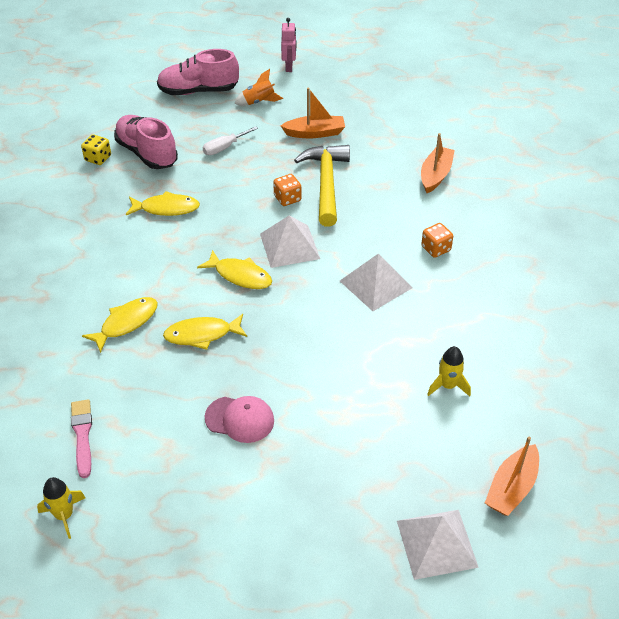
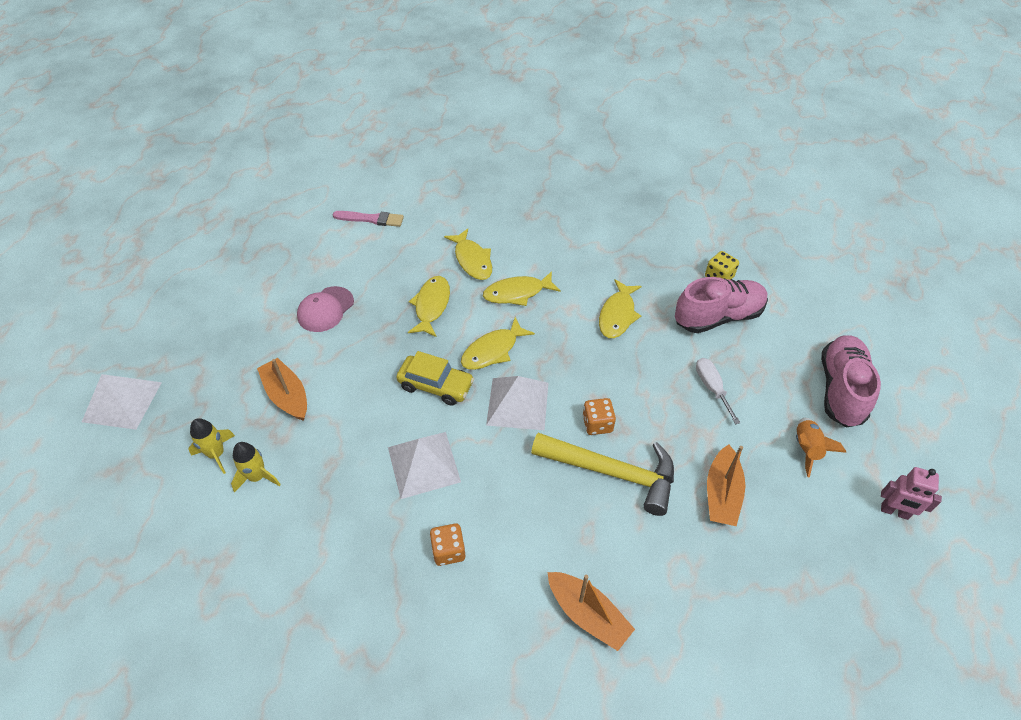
camera: 110 degrees right, 5 degrees up
(64, 515) = (310, 202): yellow rocket -> yellow rocket (216, 454)
(162, 277) = (517, 293): none -> yellow fish
(296, 301) = (436, 385): none -> yellow car
(511, 488) = (121, 480): orange boat -> orange boat (287, 396)

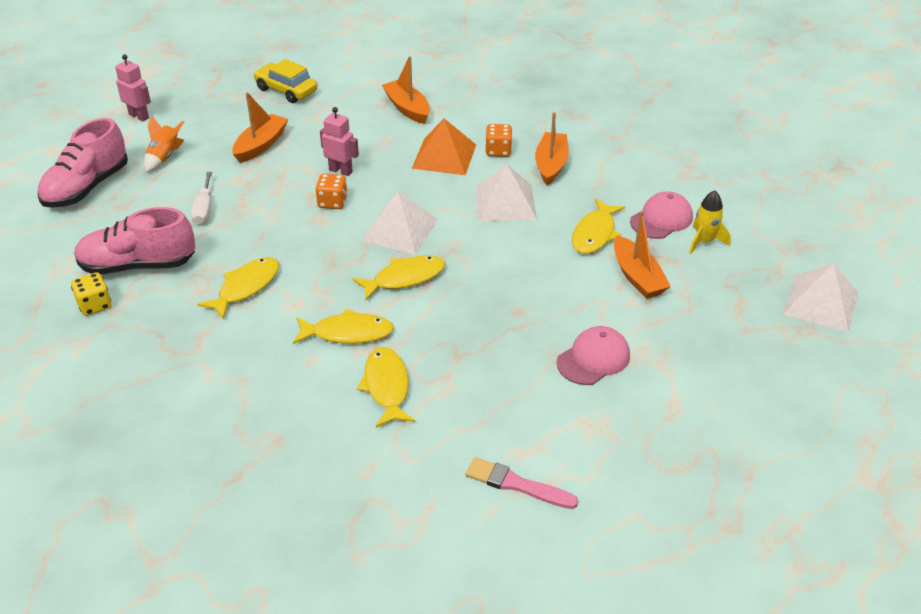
camera: 165 degrees left, 10 degrees down
(257, 477) = (661, 219): yellow rocket -> pink cap
(382, 540) = (551, 165): none -> orange boat
(431, 306) = (459, 338): yellow fish -> yellow fish (595, 234)
(436, 385) = (477, 258): yellow car -> yellow car (286, 90)
(509, 525) = (444, 156): none -> orange pyramid
(612, 472) = (341, 171): yellow hammer -> pink robot

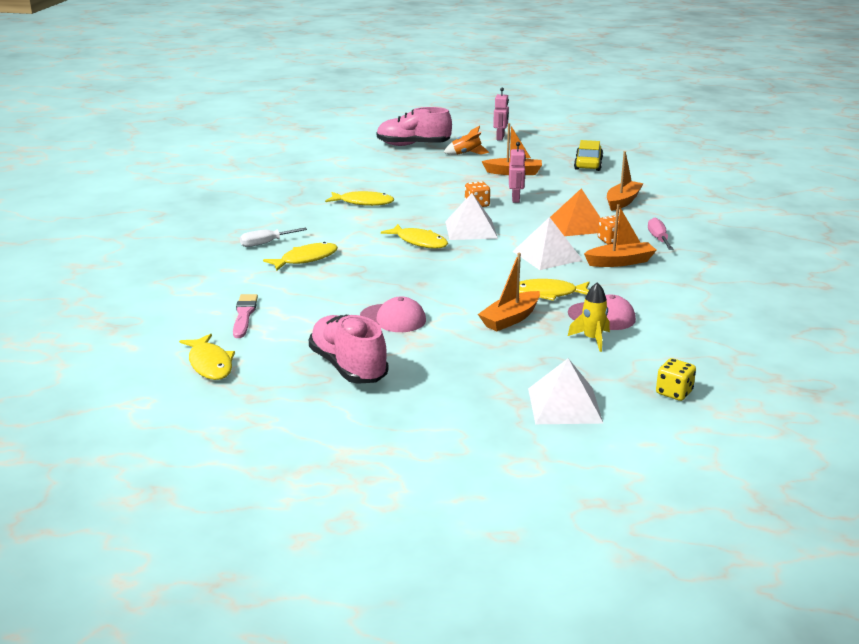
camera: 65 degrees right, 15 degrees down
(95, 305) = (311, 173): yellow dice -> yellow dice (674, 392)
(138, 265) = (355, 174): pink shoe -> pink shoe (348, 367)
(204, 209) = (427, 175): white screwdriver -> white screwdriver (265, 243)
(347, 333) = (347, 238): yellow fish -> yellow fish (210, 364)
(514, 124) = (658, 239): none -> pink screwdriver

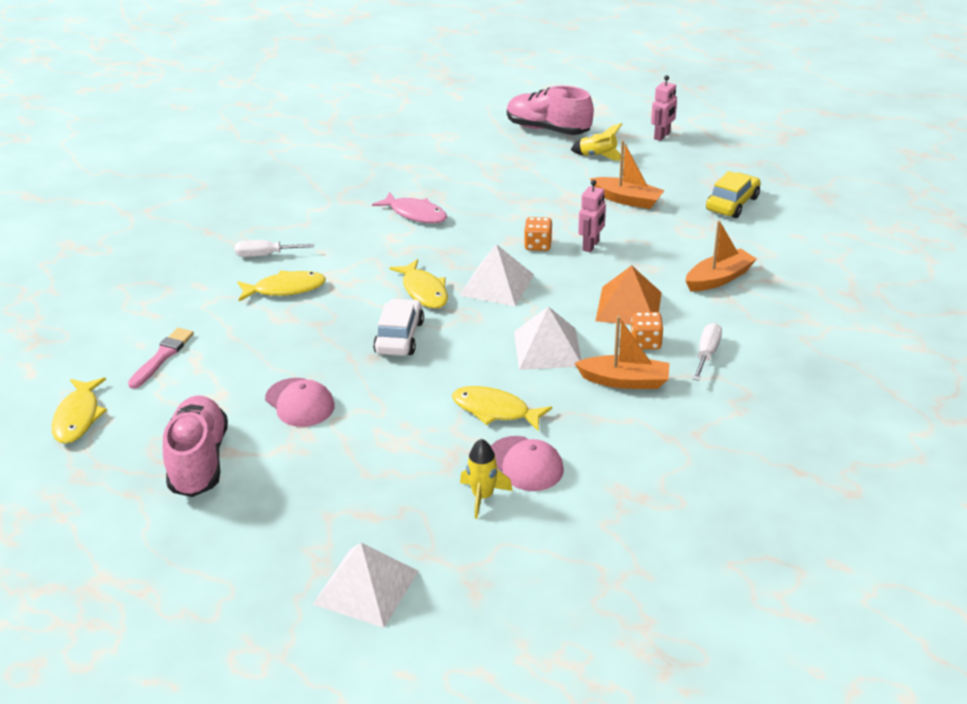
camera: 25 degrees right, 10 degrees up
(363, 202) = (415, 214): yellow fish -> pink fish
(430, 269) = (399, 337): none -> white car
(466, 154) = (598, 156): orange rocket -> yellow rocket
(510, 319) = (420, 438): orange boat -> none
(658, 239) = (707, 354): pink screwdriver -> white screwdriver
(674, 392) = (502, 608): yellow dice -> none

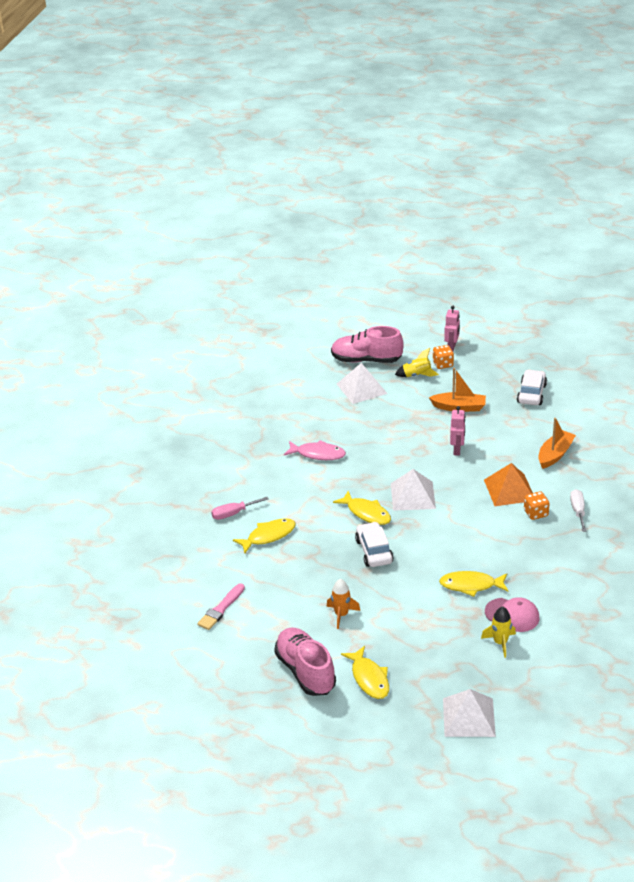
camera: 20 degrees left, 0 degrees up
(78, 417) = (198, 666): yellow fish -> yellow fish (369, 678)
(162, 357) = (221, 608): pink brush -> pink brush turned 150 degrees counterclockwise
(265, 255) = (233, 513): white screwdriver -> pink screwdriver
(300, 403) = (341, 615): pink cap -> orange rocket
(538, 245) = (421, 458): orange dice -> orange dice (443, 364)
(547, 348) = (476, 534): white pyramid -> white pyramid (361, 388)
(624, 381) = (538, 543): orange boat -> none
(732, 204) = (531, 394): yellow car -> white car

